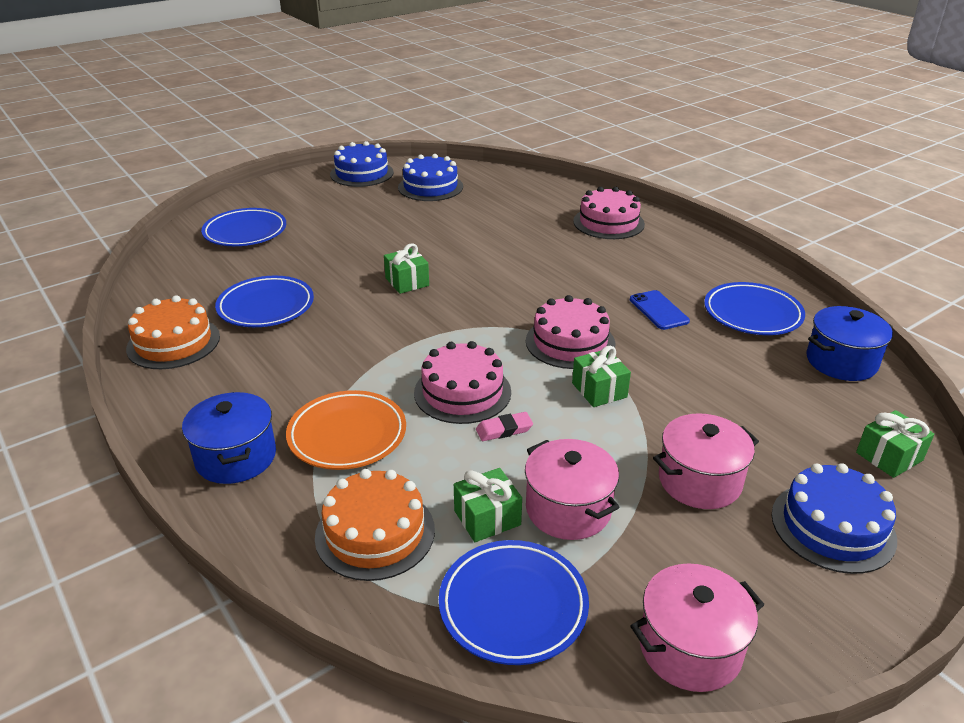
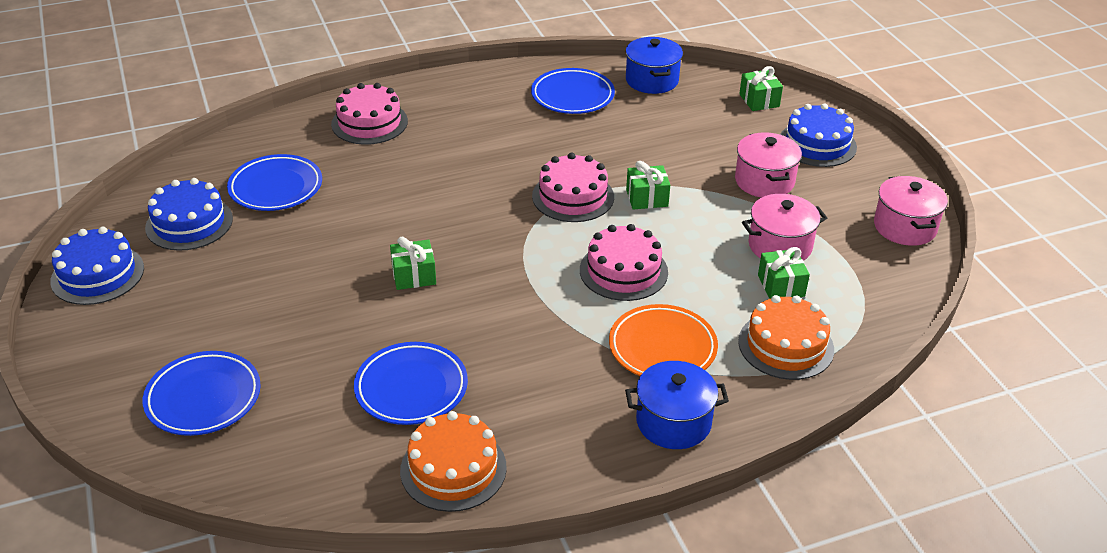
camera: 75 degrees left, 5 degrees up
(504, 430) = (682, 258): pink eraser -> none
(513, 606) = (865, 290): blue plate -> blue plate (276, 188)
(658, 310) = (545, 138): blue phone -> none

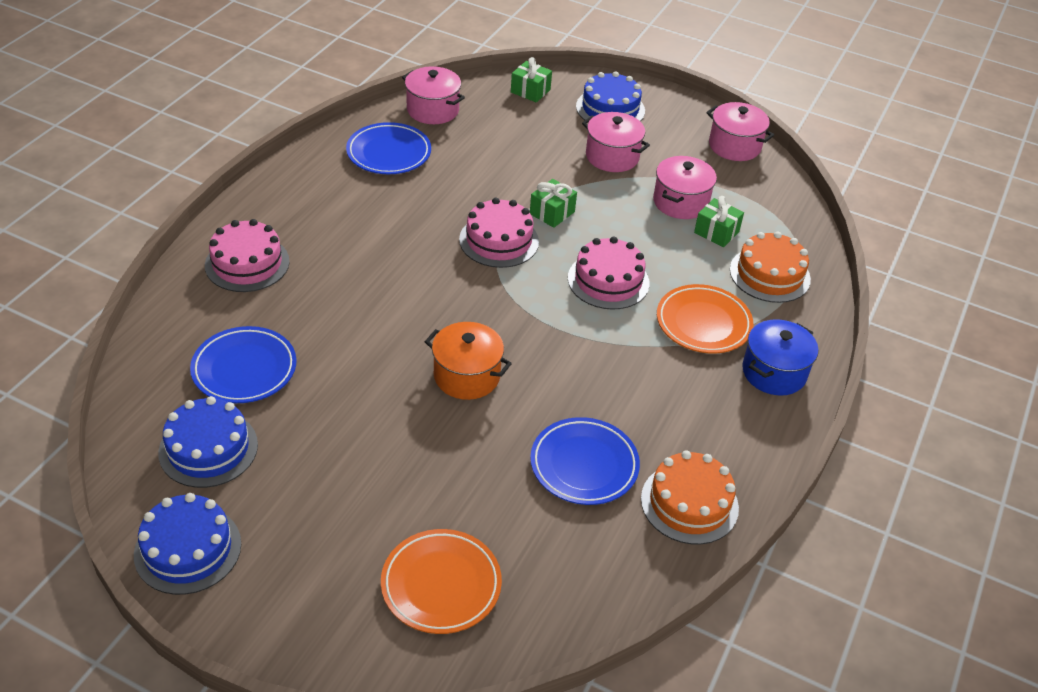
camera: 45 degrees left, 5 degrees up
(203, 398) = (441, 585): blue plate -> orange plate
(414, 275) = (467, 376): green gift -> orange pot
(652, 80) = (432, 110): blue pot -> pink pot

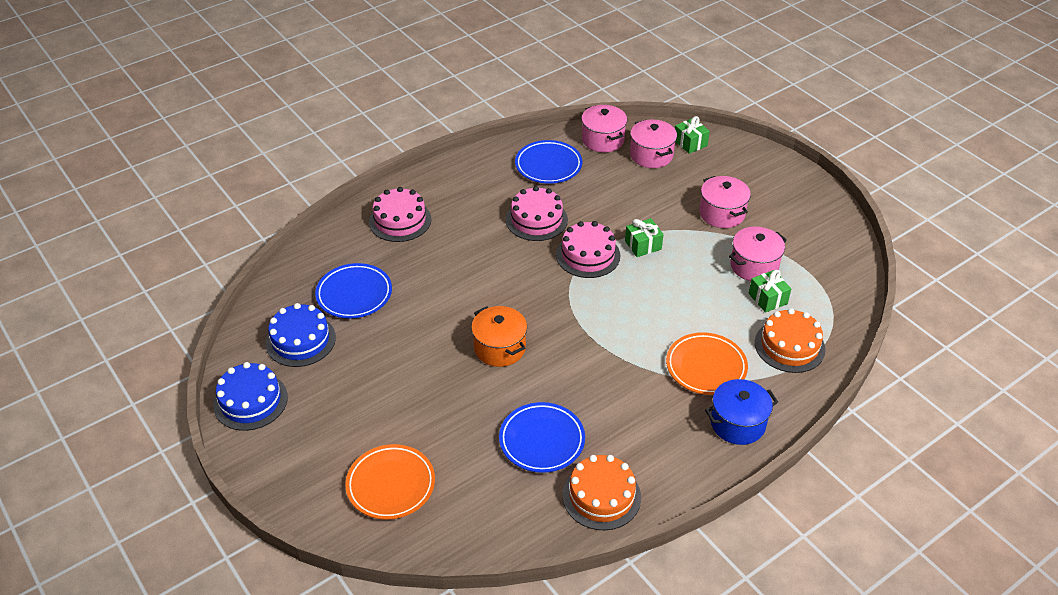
camera: 30 degrees right, 0 degrees up
(608, 280) = (652, 310): pink cake -> pink cake (536, 219)
(610, 108) = (747, 173): blue cake -> none
(734, 146) = (834, 232): pink pot -> pink pot (651, 155)

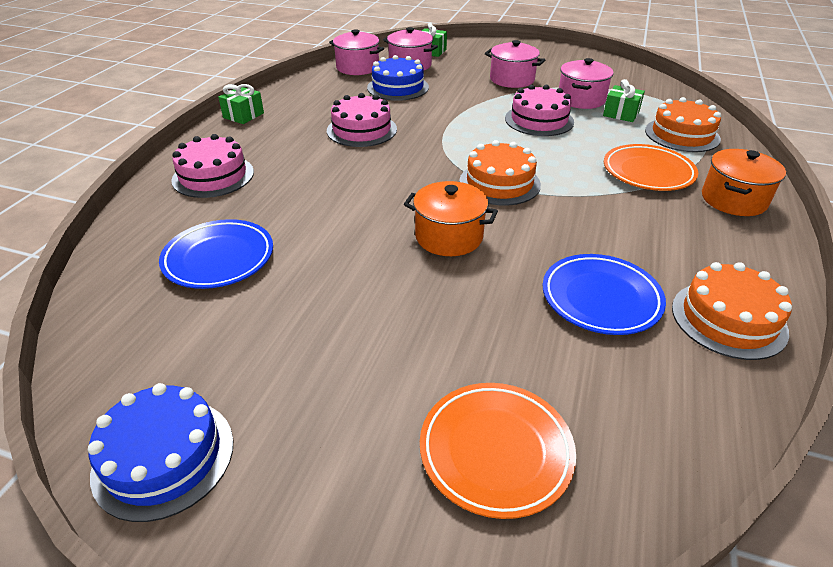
camera: 35 degrees left, 5 degrees down
(300, 340) = (184, 338): blue cake -> blue cake (398, 87)
(548, 165) = (328, 94): blue plate -> none
(582, 321) = (499, 183): none -> orange cake
(588, 255) = (441, 137): pink cake -> pink cake (539, 120)
(643, 245) = (479, 116): green gift -> green gift (243, 115)
(737, 423) = (733, 200): blue pot -> orange pot

